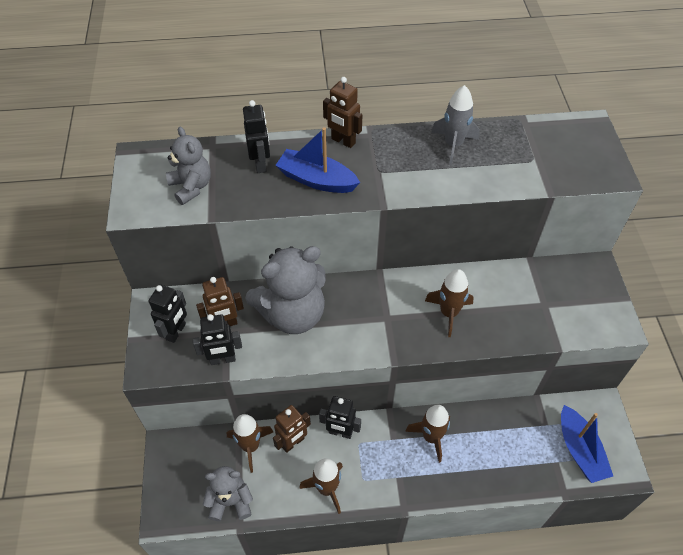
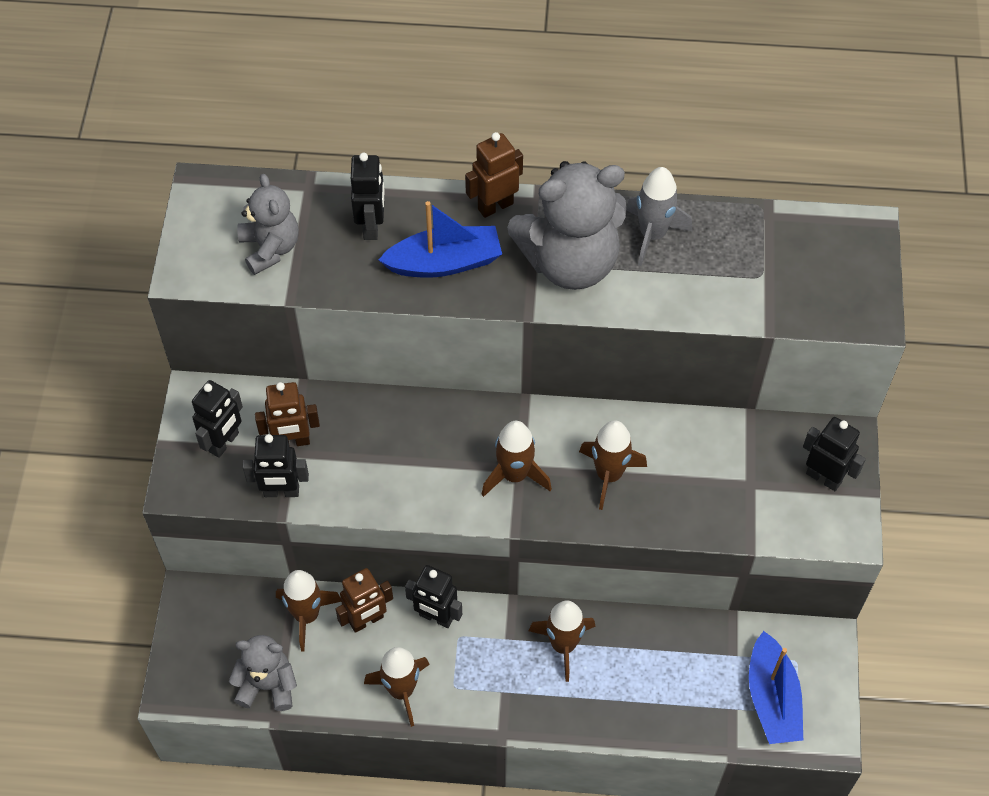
camera: 10 degrees right, 5 degrees up
(292, 314) = (388, 442): grey teddy bear -> grey teddy bear (570, 262)
(316, 180) = (444, 262): blue boat -> blue boat turned 135 degrees clockwise
(343, 141) = (495, 206): brown robot -> brown robot turned 105 degrees clockwise
(384, 323) = (515, 475): none -> brown rocket
(591, 293) = (824, 477): none -> black robot

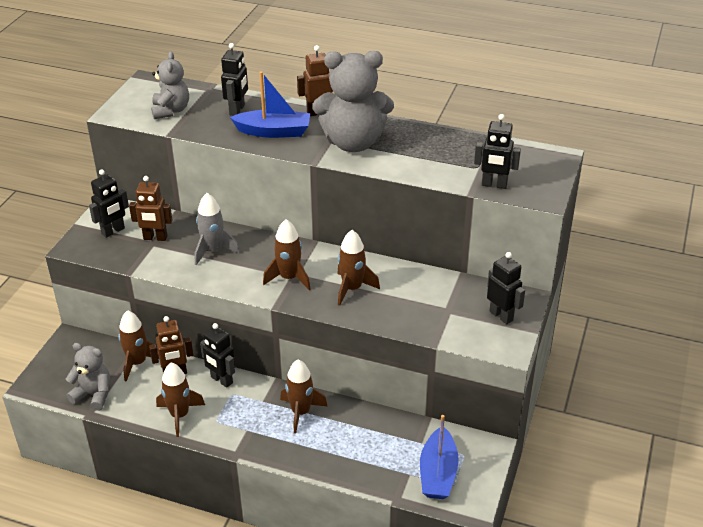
camera: 15 degrees right, 20 degrees down
(281, 492) = (135, 260): black robot -> black robot (494, 185)
(652, 234) = (413, 138): grey rocket -> grey rocket (213, 251)

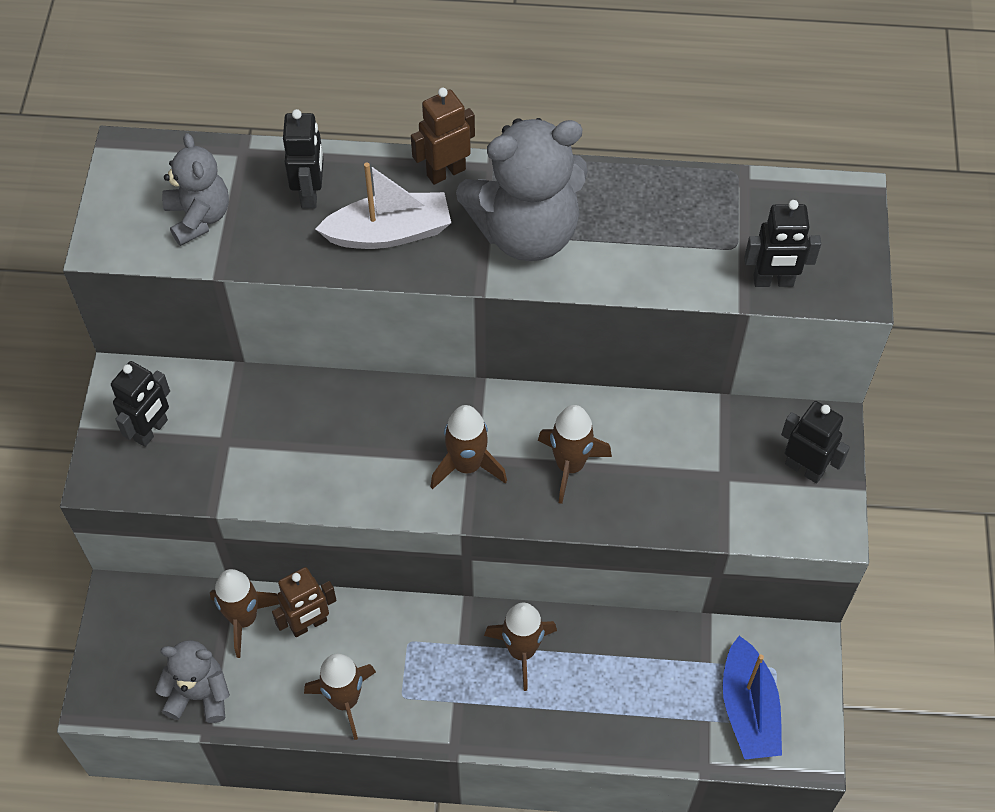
camera: 15 degrees left, 20 degrees up
(155, 238) = (225, 429): brown robot -> none
(213, 251) = (329, 436): grey rocket -> none
(221, 380) = (384, 620): black robot -> none
(274, 132) = (389, 233): blue boat -> white boat

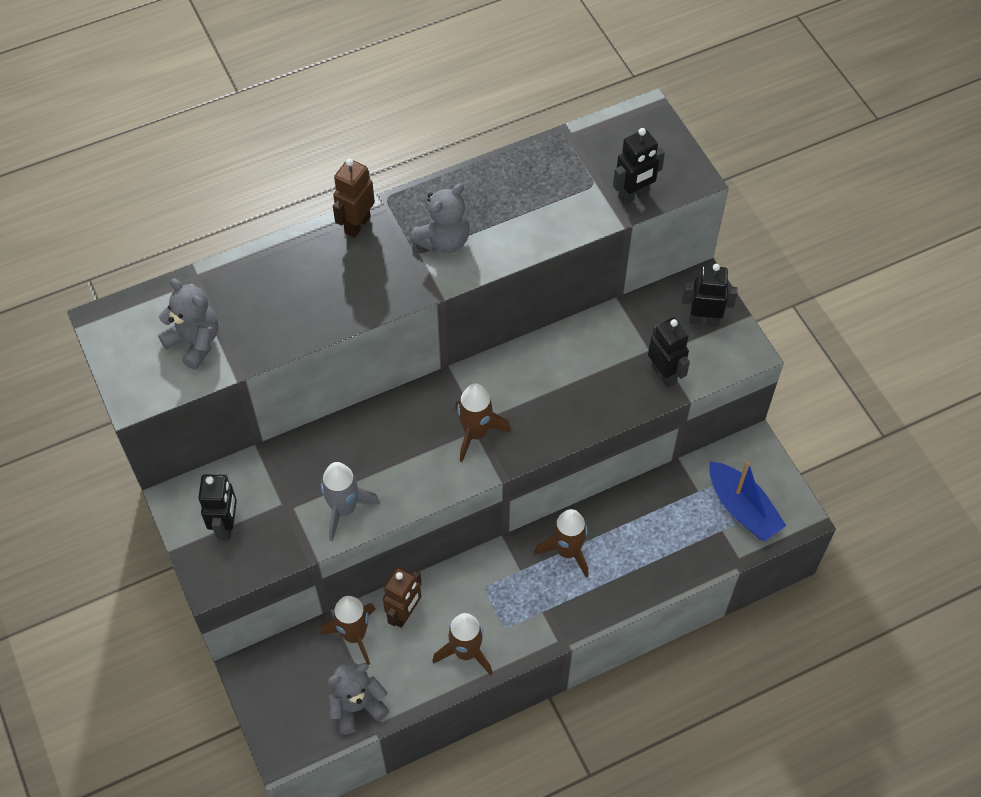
camera: 30 degrees left, 0 degrees up
(277, 476) = (344, 509): none -> grey rocket
(310, 193) = (267, 286): black robot -> black robot (664, 374)
(389, 233) = (345, 287): white boat -> none
(526, 232) = (443, 240): grey teddy bear -> grey teddy bear, size x0.58
(570, 465) = (547, 397): brown rocket -> none

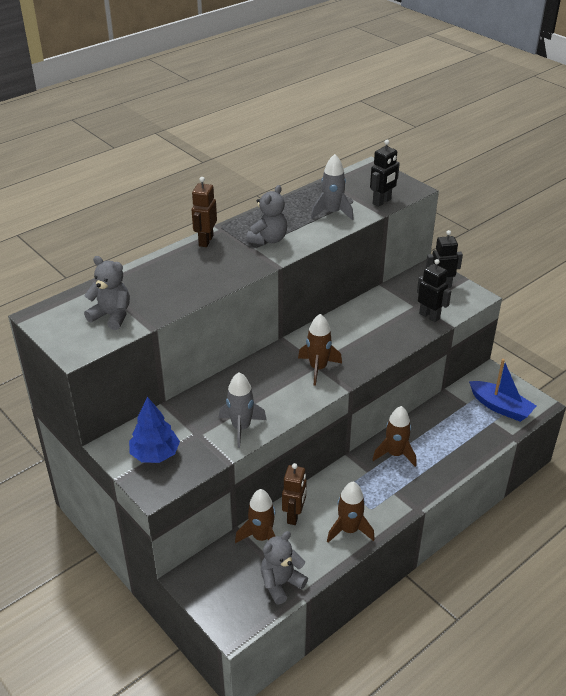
camera: 15 degrees left, 20 degrees down
(226, 525) = (155, 454): black robot -> blue tree
(552, 204) = (332, 213): none -> grey rocket

